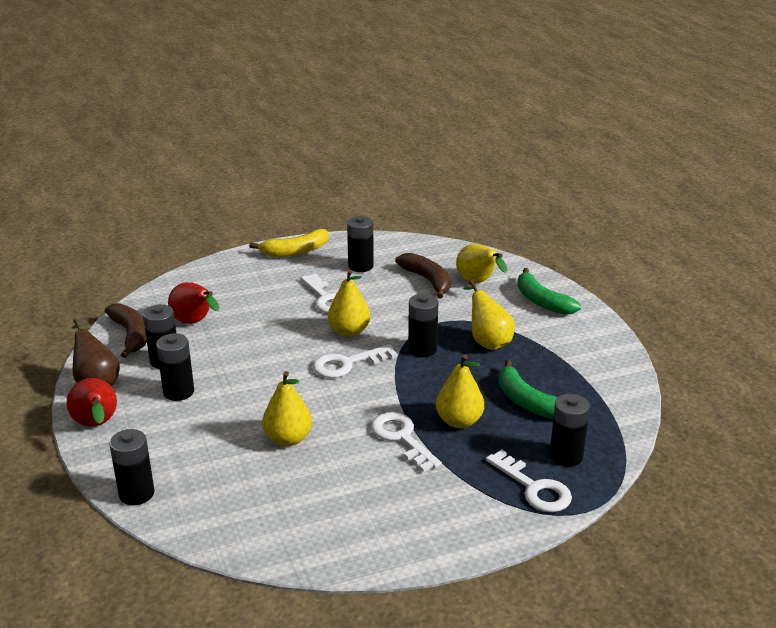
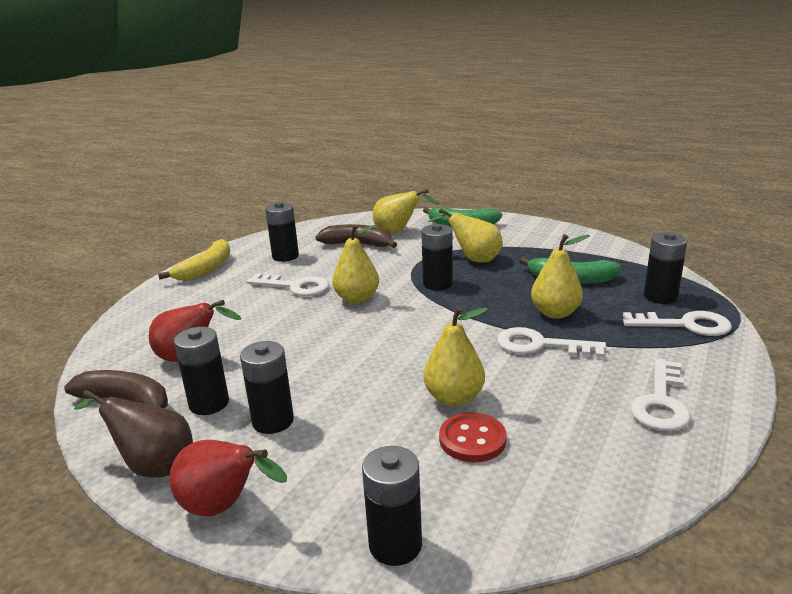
camera: 40 degrees left, 5 degrees down
(255, 469) = (472, 439): none -> red button
(347, 364) = (398, 320): white key -> white key (661, 402)

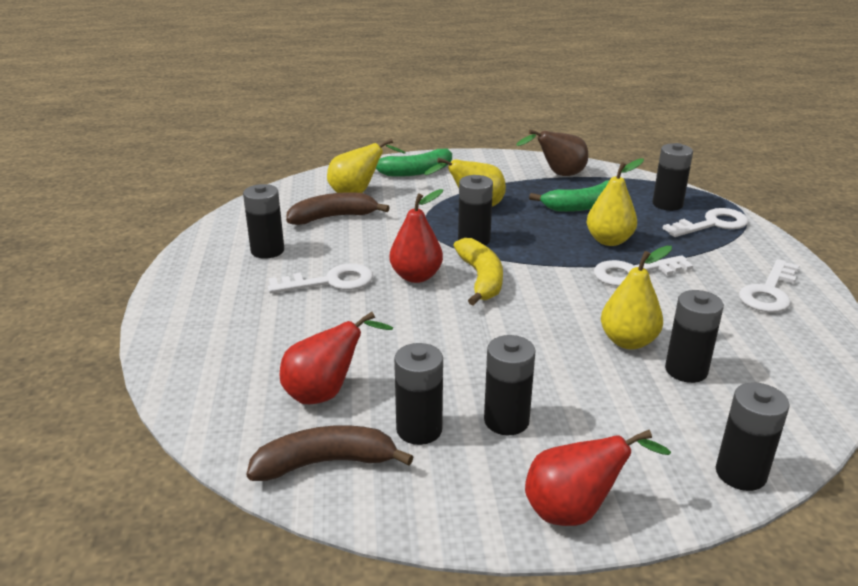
camera: 35 degrees left, 5 degrees up
(153, 466) = (454, 509): brown pear -> brown pear (558, 175)
(206, 269) = (187, 290): yellow banana -> yellow banana (481, 279)
(357, 299) = (416, 276): yellow pear -> red pear
(472, 439) = (686, 370): red button -> black battery
(661, 402) = (769, 292): white key -> white key turned 45 degrees clockwise

